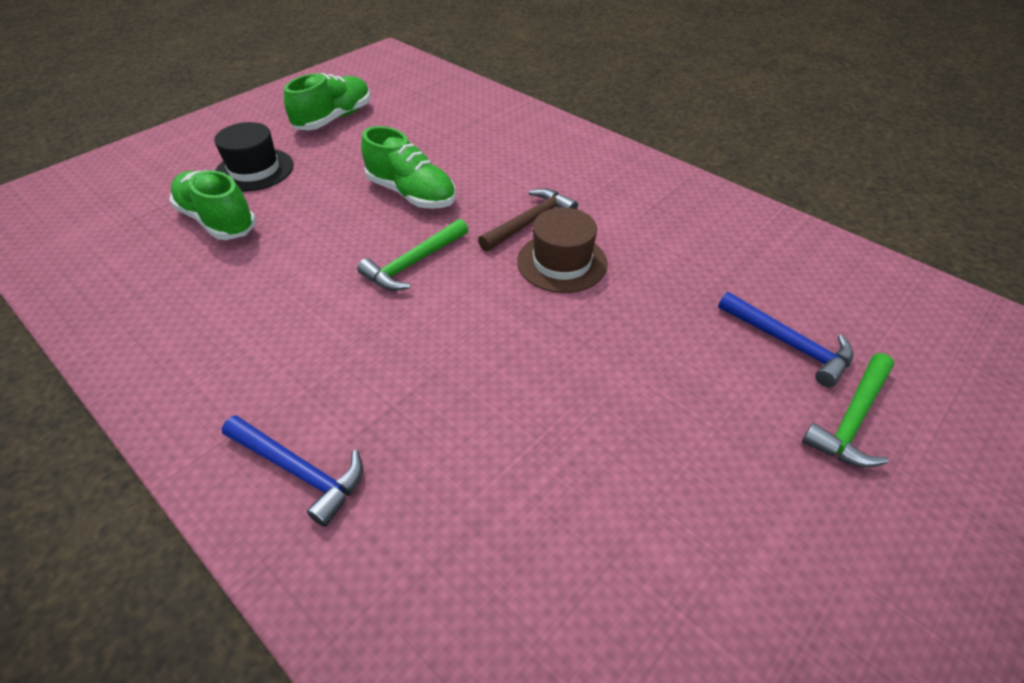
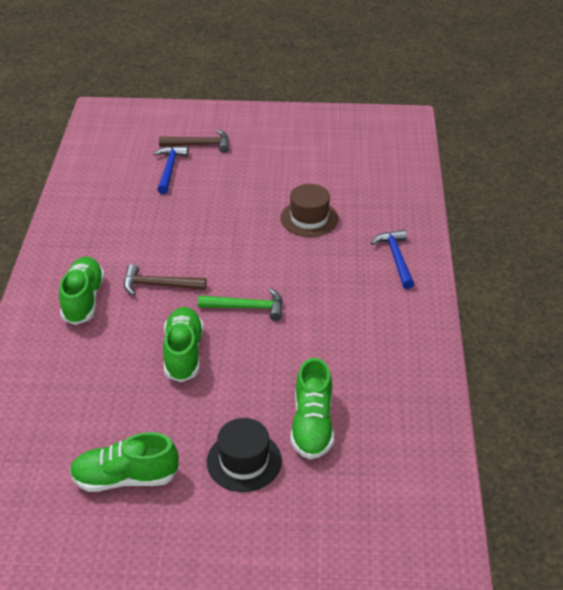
camera: 130 degrees left, 5 degrees down
(562, 262) = (184, 255): brown hat -> brown hat (309, 218)
(564, 171) = (83, 300): none -> green shoe
(852, 419) = (199, 145): green hammer -> brown hammer

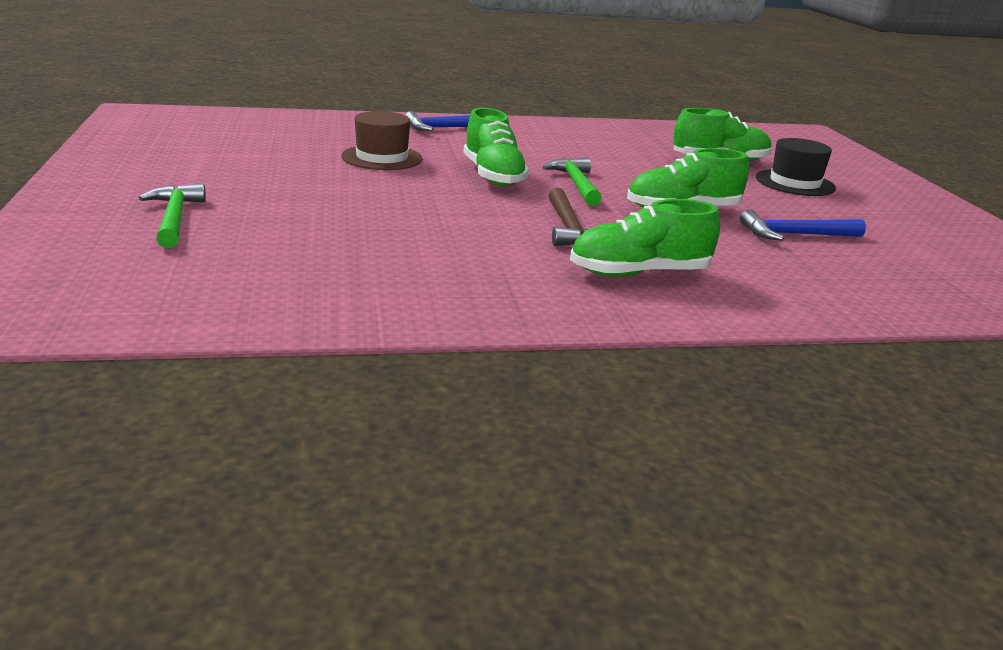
camera: 105 degrees left, 15 degrees down
(125, 478) = (886, 227): green shoe -> green shoe (493, 176)
(169, 169) = (256, 236): blue hammer -> blue hammer (795, 235)
(199, 145) = (174, 218): brown hammer -> green hammer

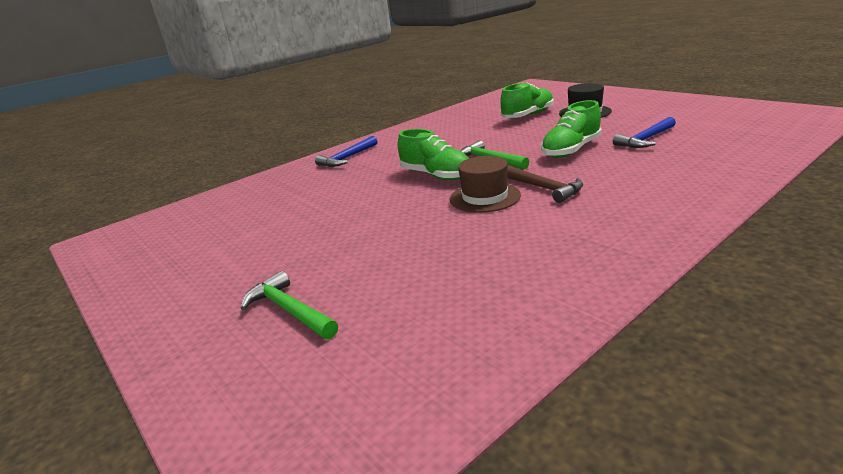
camera: 25 degrees left, 0 degrees up
(382, 157) = (346, 194): brown hat -> brown hat (485, 197)
(639, 273) = (632, 197): green shoe -> none

